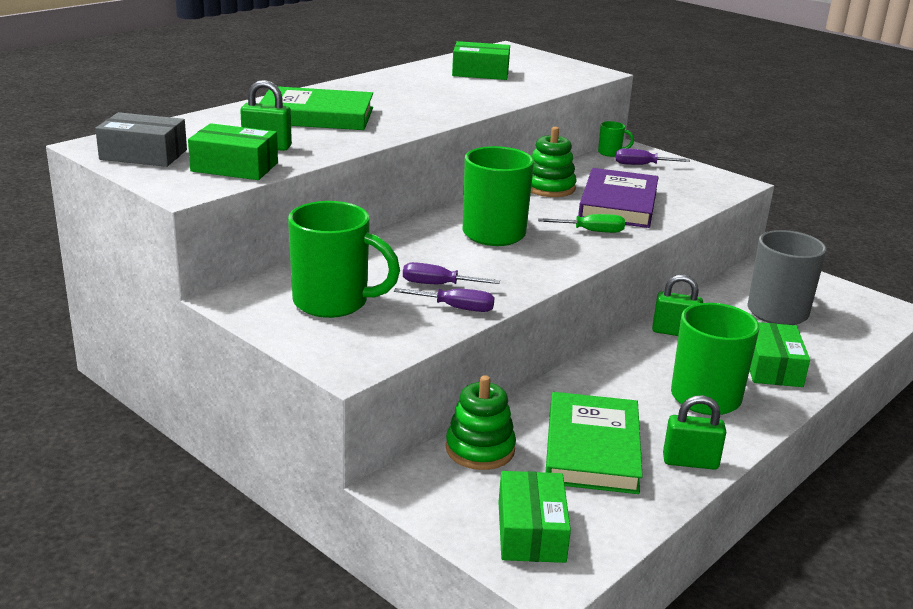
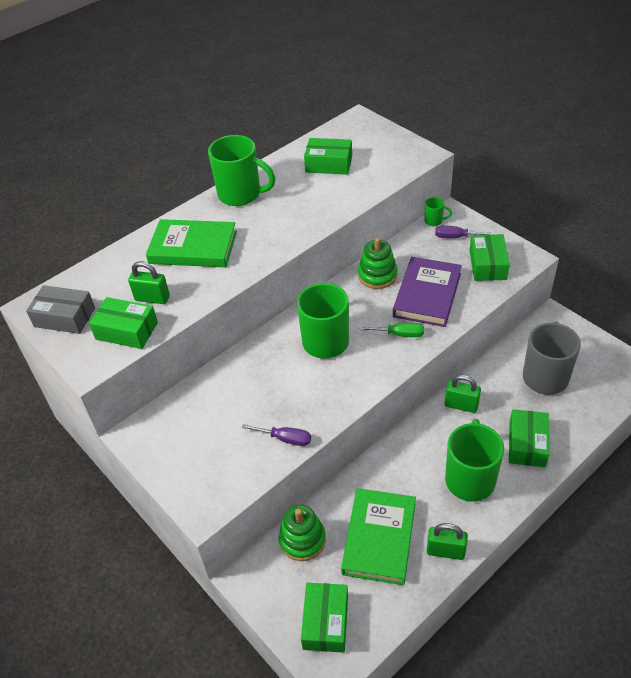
camera: 10 degrees right, 20 degrees up
(333, 303) = (201, 436): green mug -> green mug (241, 194)
(438, 285) = (276, 410): purple screwdriver -> none
(688, 186) = (487, 265): none -> green box

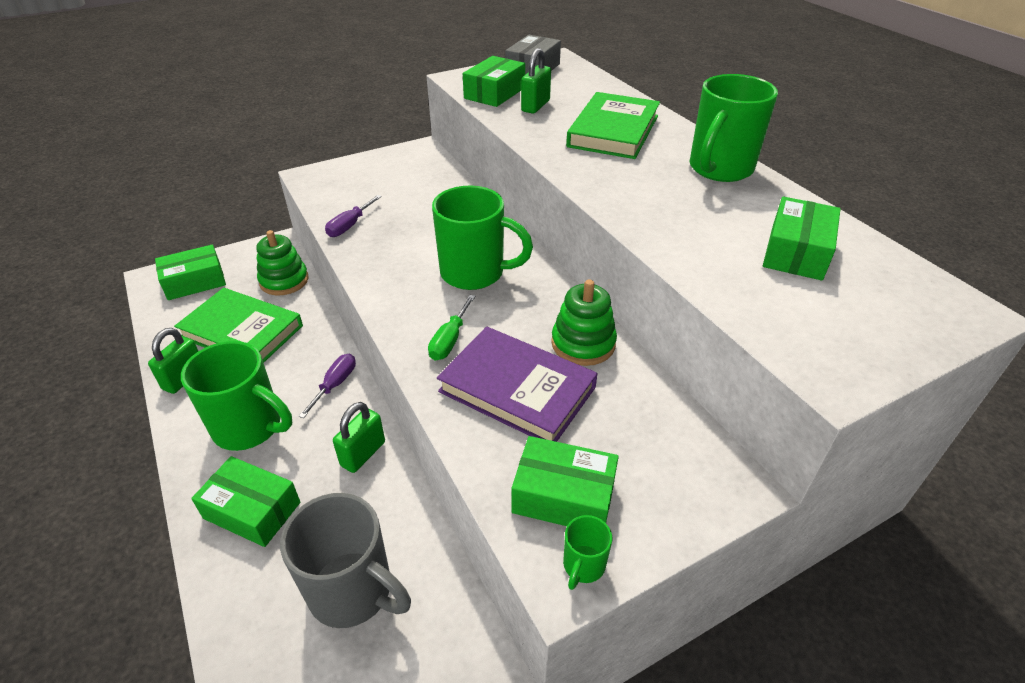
camera: 100 degrees right, 5 degrees down
(326, 622) = (195, 282): green box -> green box turned 45 degrees counterclockwise
(434, 221) = (714, 451): green mug -> green mug (583, 566)
(456, 237) = (658, 471): purple screwdriver -> purple screwdriver (335, 384)

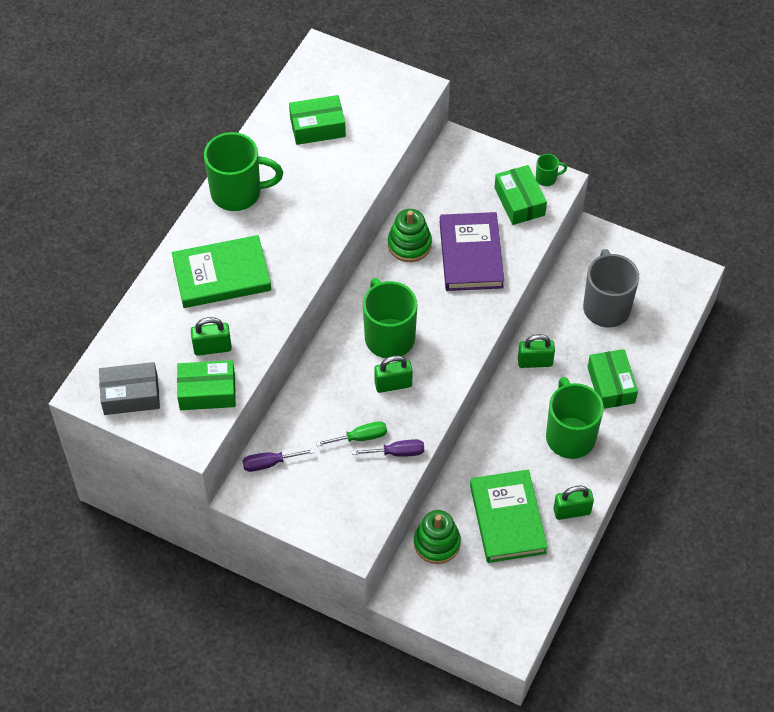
camera: 125 degrees left, 15 degrees up
(195, 282) = (490, 608): green box -> none
(335, 384) = (501, 418): purple screwdriver -> purple screwdriver (269, 463)
(418, 252) = (393, 384): none -> green padlock
(449, 340) = (461, 309): green screwdriver -> green screwdriver (360, 437)

